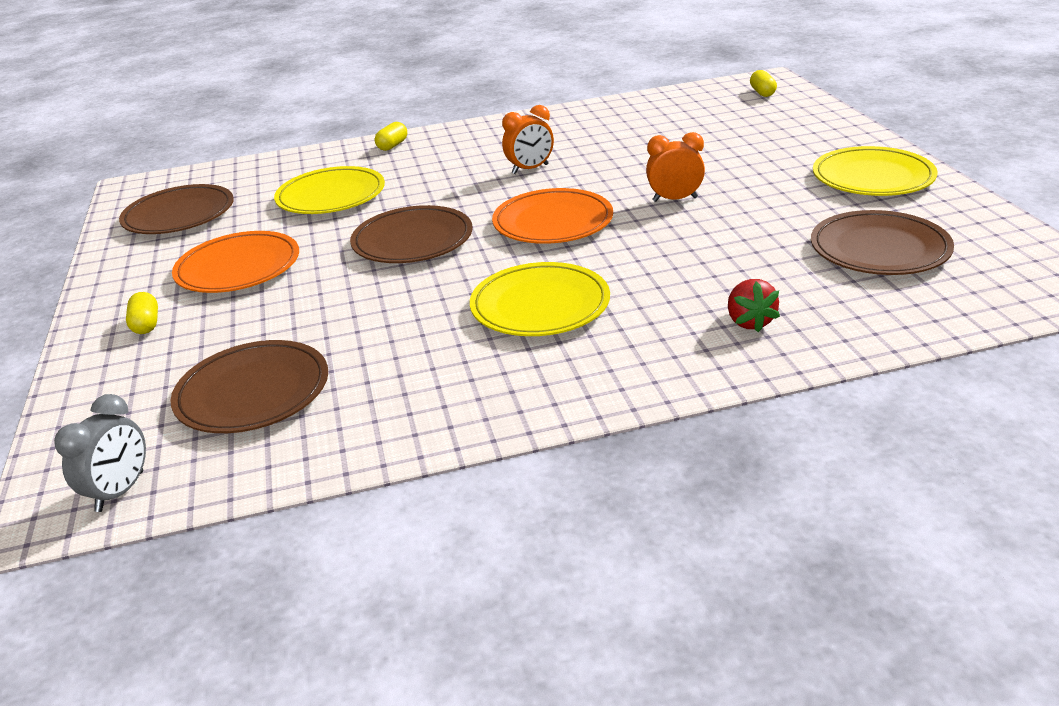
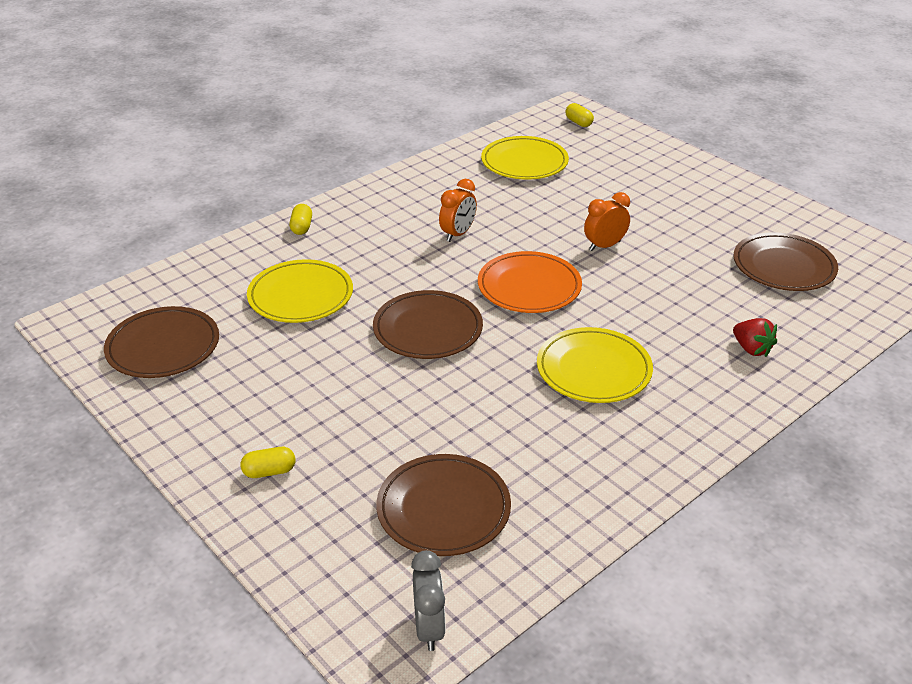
camera: 30 degrees left, 5 degrees up
(146, 324) = (269, 471): yellow capsule -> yellow capsule turned 60 degrees counterclockwise
(238, 268) = (294, 392): orange plate -> none
(872, 177) = (728, 200): yellow plate -> yellow plate (524, 162)

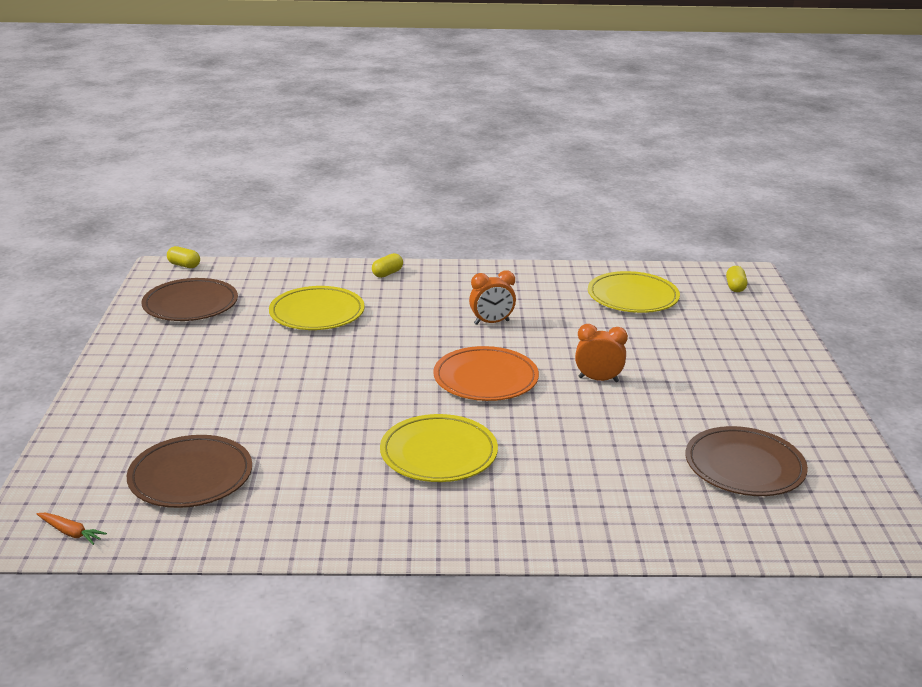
camera: 40 degrees right, 10 degrees down
(269, 471) = (133, 399): yellow capsule -> yellow capsule (184, 265)
(428, 329) = (364, 370): brown plate -> none
(429, 628) = (71, 533): grey clock -> orange carrot
(751, 349) = (598, 507): red strawberry -> none

